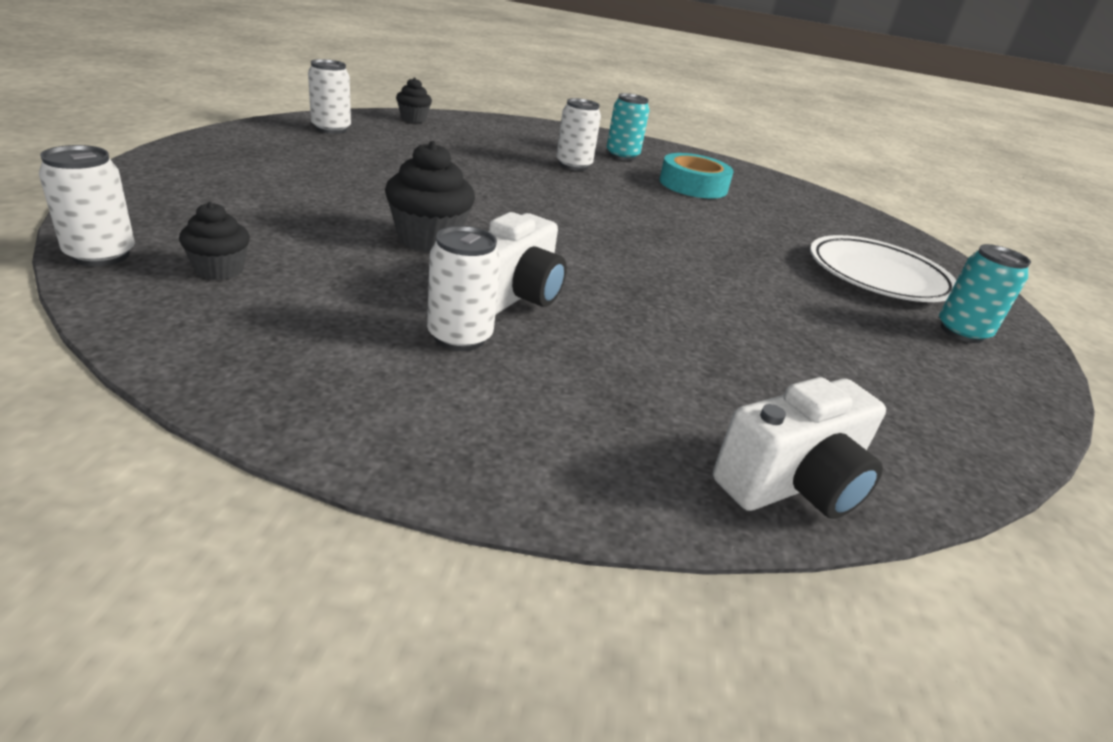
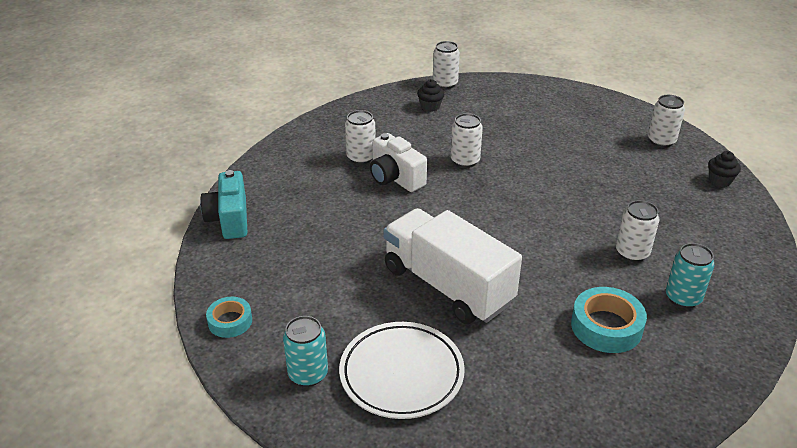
camera: 115 degrees right, 5 degrees up
(428, 239) = (465, 161): black cupcake -> white can
(723, 253) = (447, 286): none -> white truck
(793, 484) = (229, 219): white camera -> turquoise camera
(989, 413) = (230, 321): none -> turquoise tape

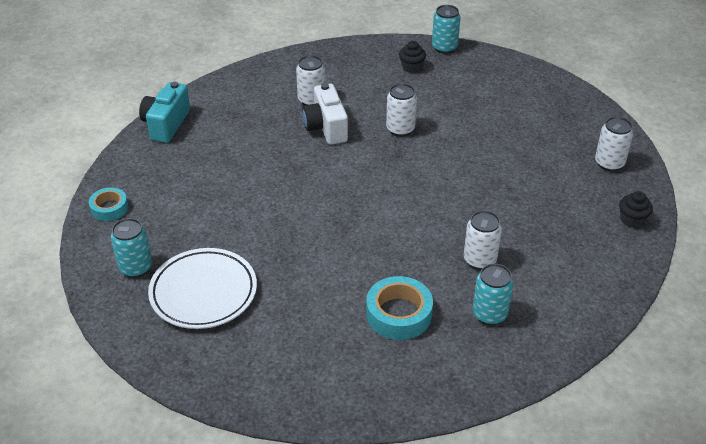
camera: 25 degrees right, 5 degrees up
(445, 84) = (444, 47): white can -> turquoise can
(447, 286) = (294, 235): white truck -> none

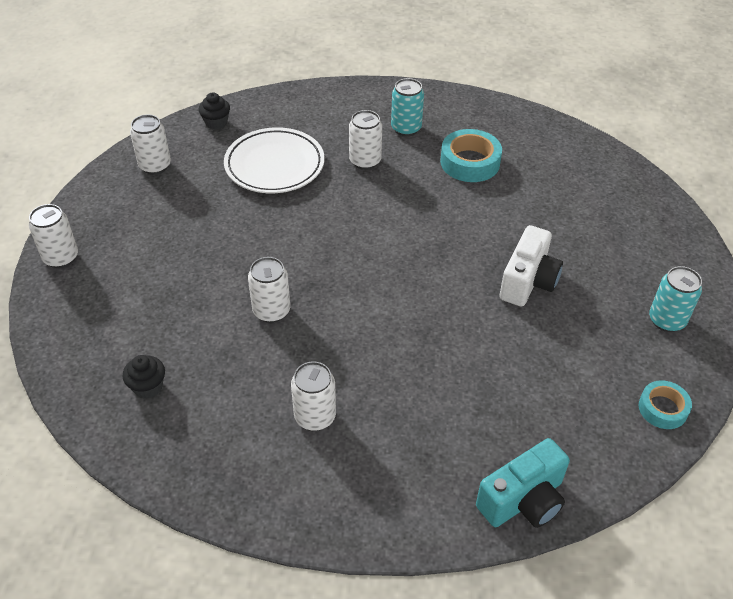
camera: 140 degrees left, 5 degrees up
(203, 292) = (614, 262): white plate -> white plate (274, 165)
(326, 127) = (342, 364): white camera -> white camera (528, 281)
(444, 47) = (70, 391): turquoise can -> none
(557, 87) = (61, 258): none -> white can

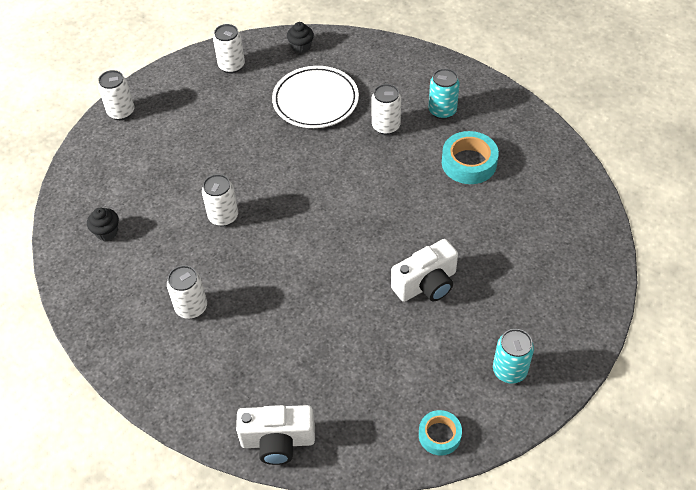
camera: 35 degrees right, 5 degrees up
(523, 500) = (278, 441): turquoise camera -> white camera

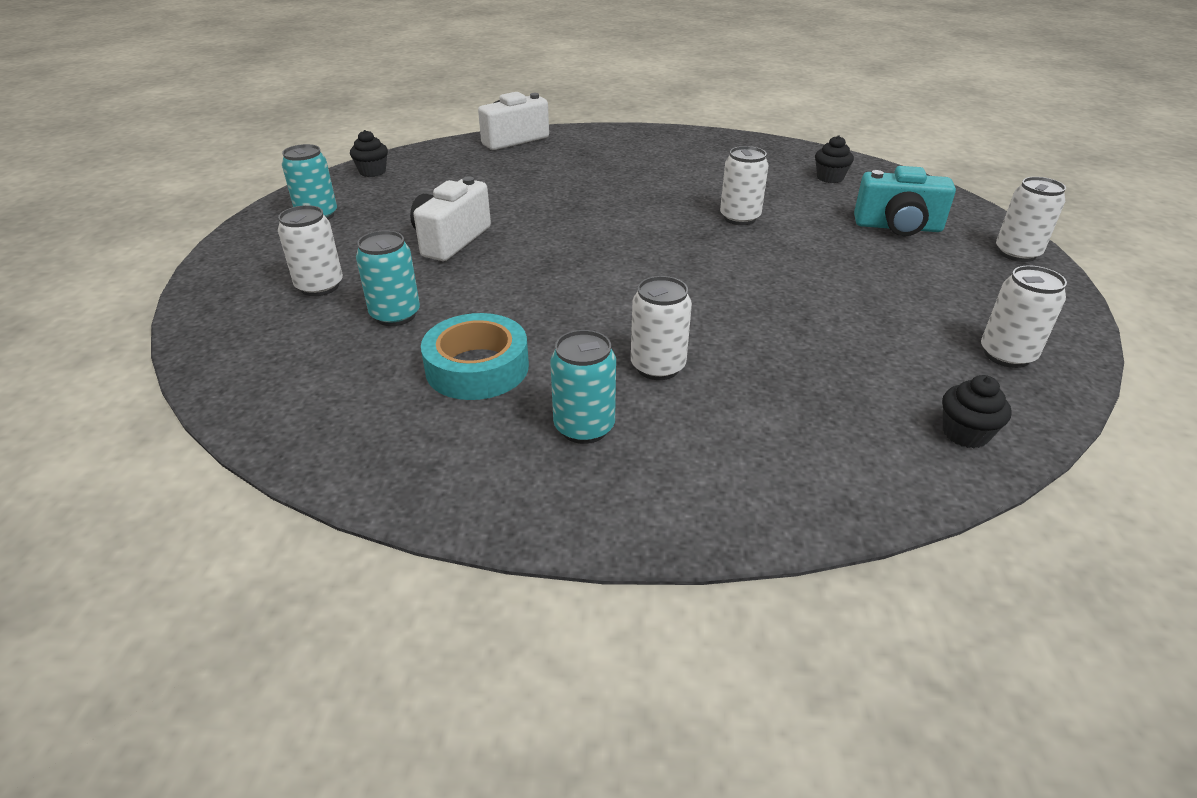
camera: 145 degrees right, 15 degrees down
(146, 161) = (898, 227): none -> turquoise camera
(191, 307) = (675, 166): white can -> white can (320, 286)
(315, 101) = (809, 359): white plate -> none
(439, 435) = (372, 172): turquoise tape -> black cupcake
(493, 221) = (395, 315): none -> turquoise can

